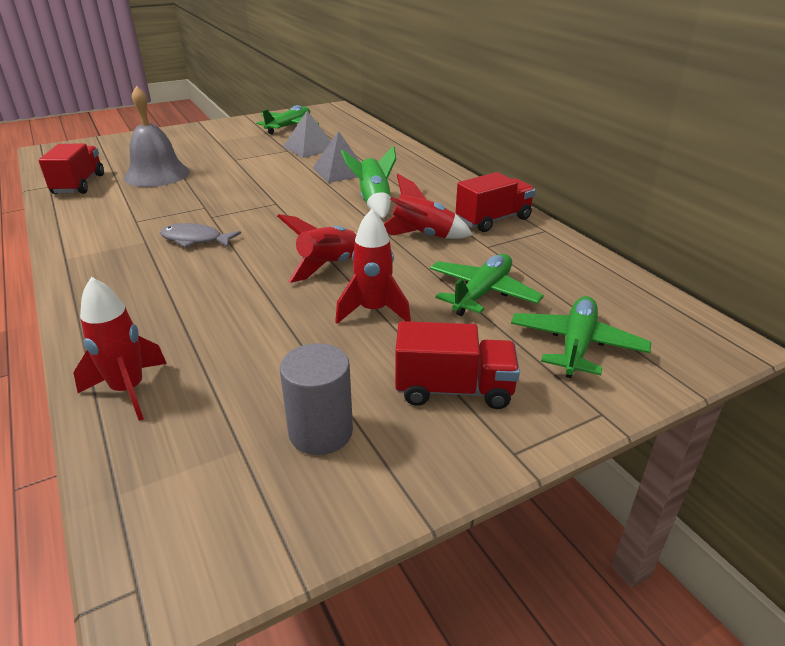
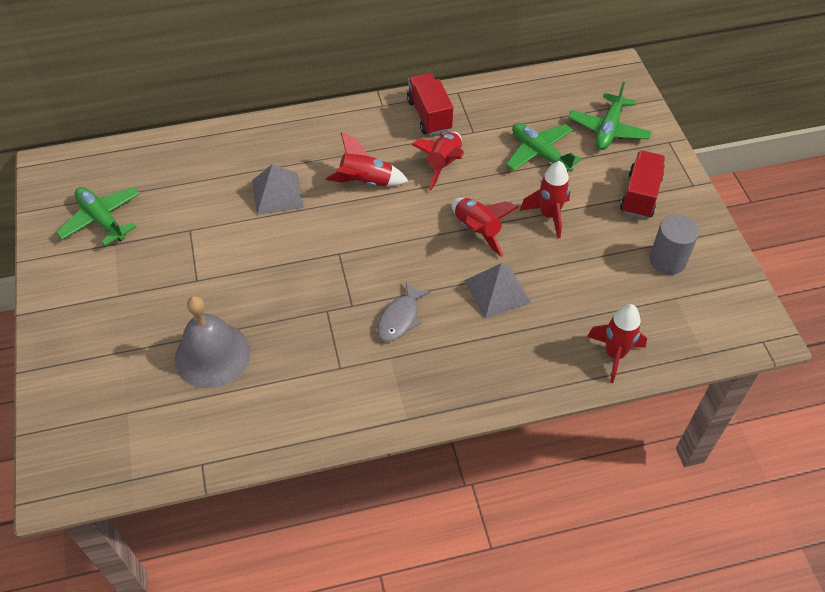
camera: 75 degrees left, 20 degrees up
(79, 184) = (211, 432): red truck -> none
(310, 148) = (192, 209): grey pyramid -> grey pyramid (497, 291)
(374, 202) = (366, 182): green rocket -> red rocket
(576, 345) = (608, 129): green plane -> green plane turned 105 degrees counterclockwise

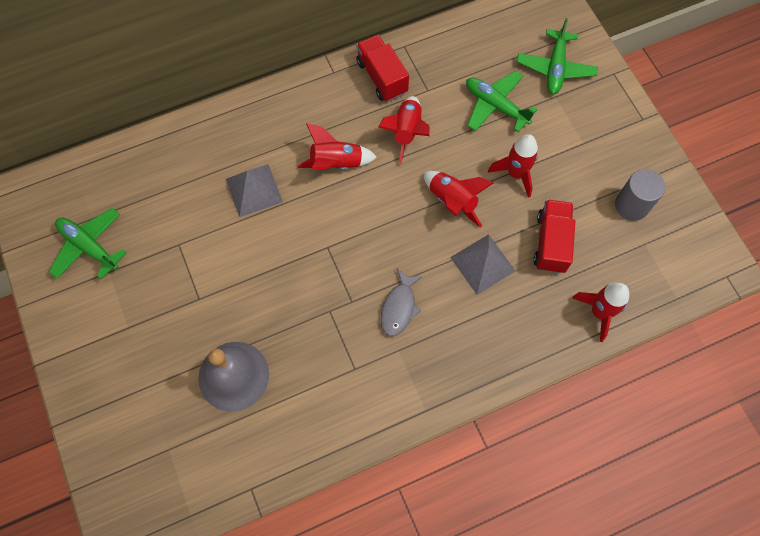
camera: 10 degrees left, 15 degrees up
(640, 195) = (596, 138): red truck -> red truck (551, 243)

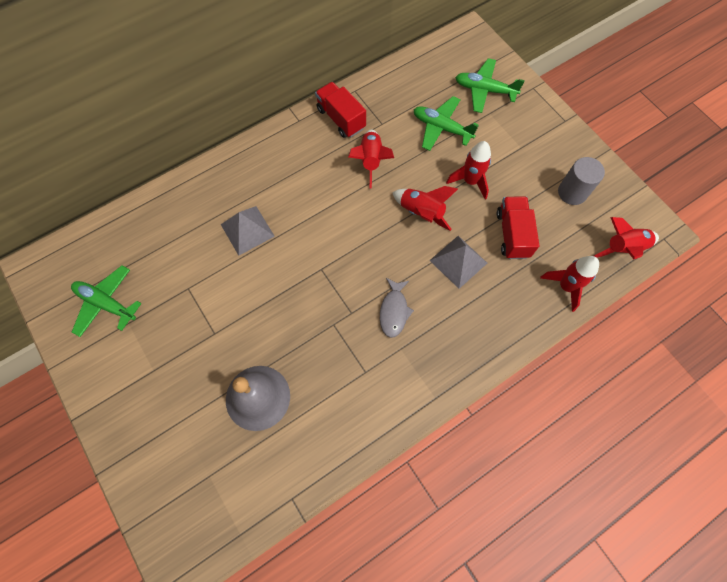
camera: 10 degrees left, 0 degrees up
(336, 163) = (315, 196): red rocket -> red rocket (623, 248)
(555, 68) = (484, 90): green plane -> green plane turned 105 degrees clockwise

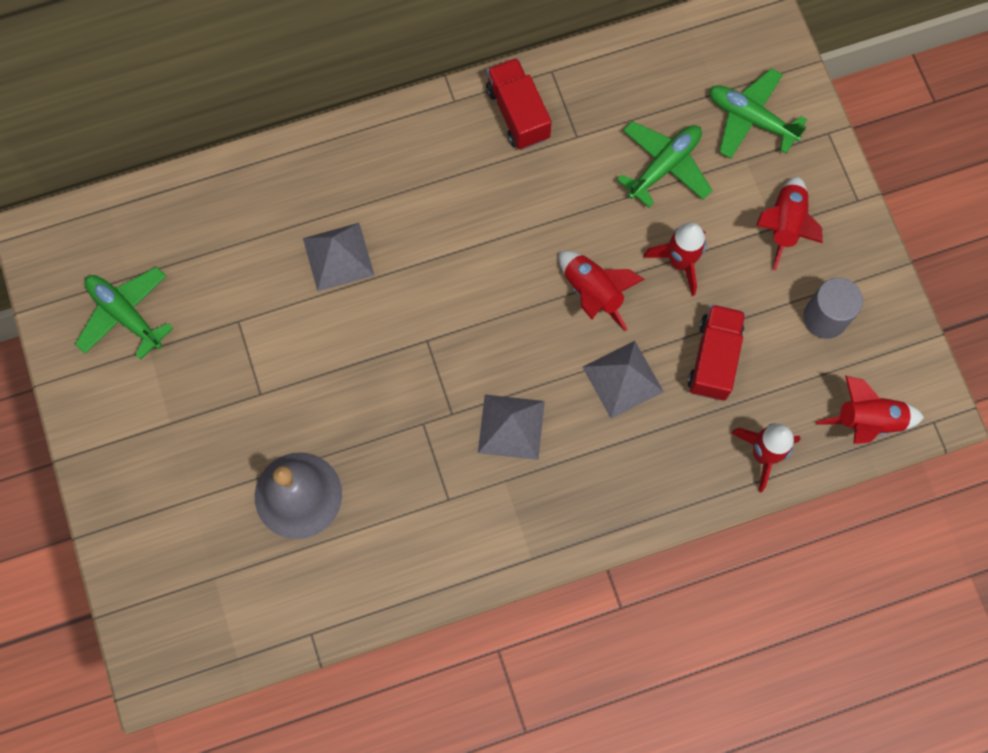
camera: 15 degrees right, 5 degrees up
(371, 161) = (543, 193): red rocket -> red rocket (784, 225)
(394, 311) = (511, 426): grey fish -> grey pyramid
(441, 128) = (664, 166): green plane -> green plane turned 90 degrees clockwise

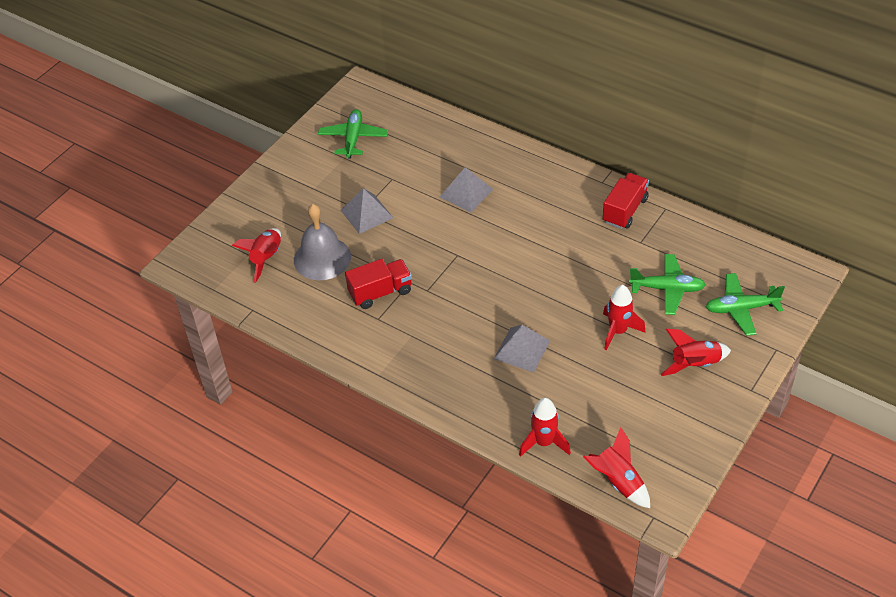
camera: 55 degrees right, 25 degrees down
(511, 426) = (444, 319): grey pyramid -> grey pyramid (366, 213)
(593, 293) = (558, 305): red rocket -> red rocket (266, 258)
(714, 358) = (577, 383): red truck -> red truck (380, 292)
(751, 119) = (741, 309): green plane -> green plane turned 90 degrees counterclockwise
(825, 318) = (659, 420): grey cylinder -> none

